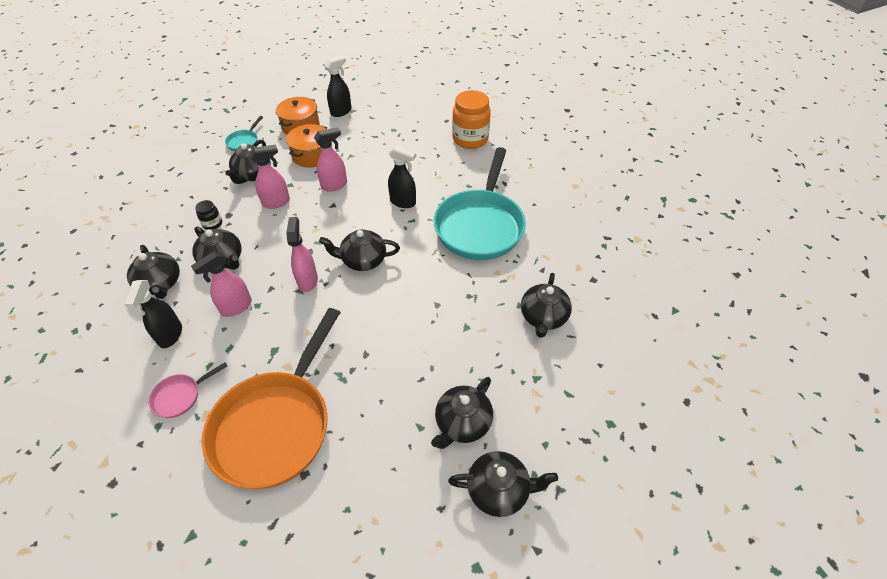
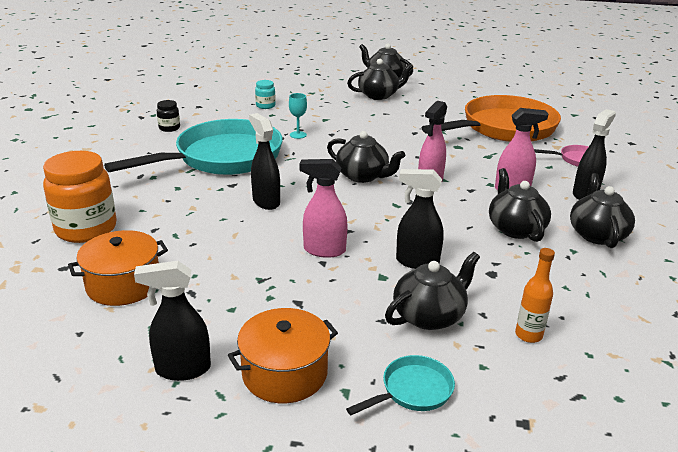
camera: 145 degrees left, 20 degrees down
(198, 186) = (528, 335): none -> orange bottle
(212, 224) = (518, 271): black jar -> black jar (169, 128)
(276, 202) = (416, 262): pink spray bottle -> black spray bottle
(312, 155) = (315, 306): orange pot -> orange pot (123, 284)
(462, 286) = (298, 135): none -> turquoise goblet
(543, 317) = (265, 106): black teapot -> turquoise jar

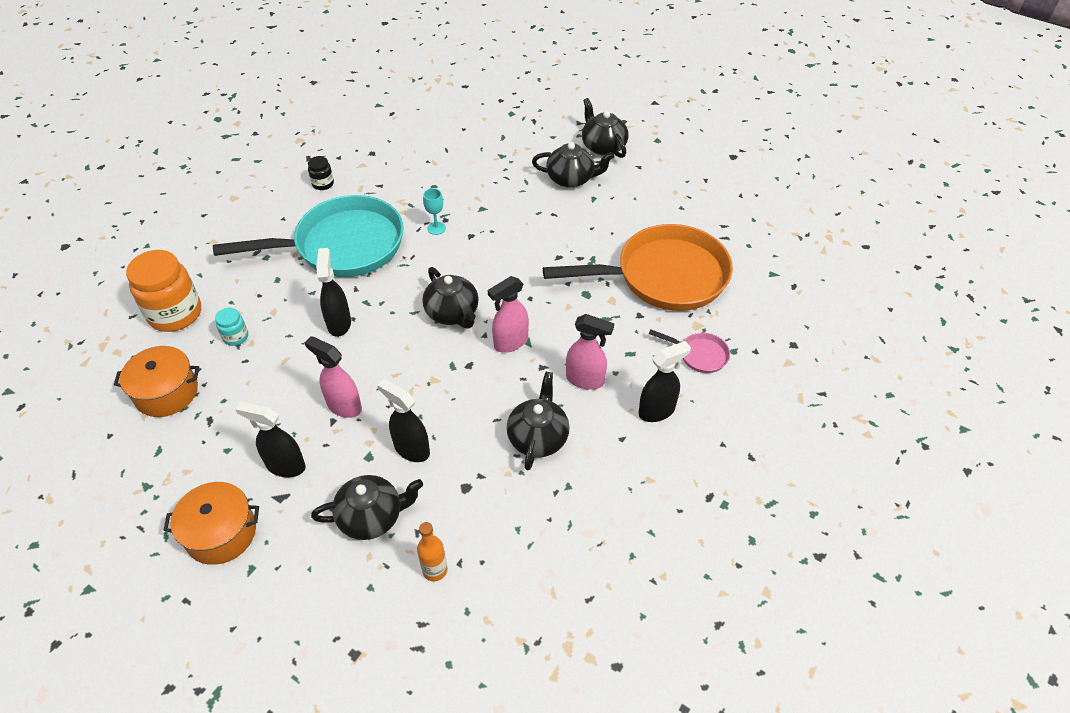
camera: 25 degrees right, 20 degrees up
(182, 369) = (155, 500): black spray bottle -> black spray bottle (285, 465)
(265, 106) = (437, 169): turquoise jar -> turquoise jar (236, 337)
(413, 390) = (298, 588): turquoise pan -> none
(596, 234) = (612, 473): black teapot -> none

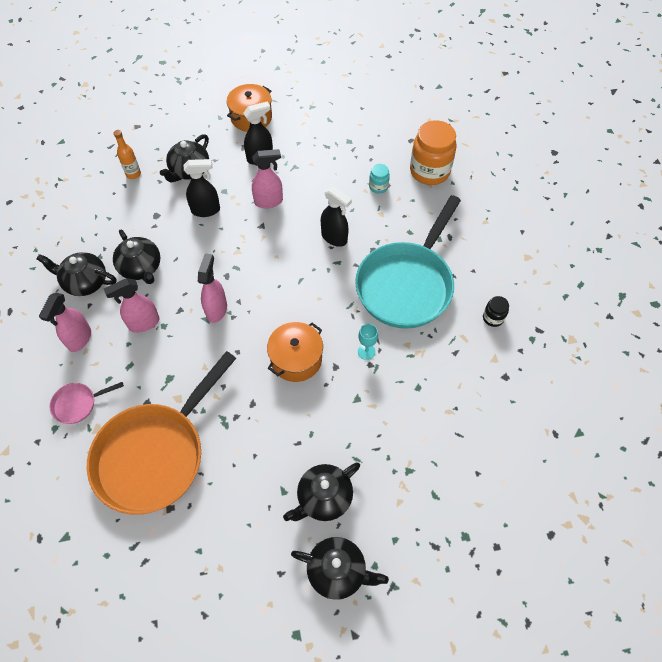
camera: 135 degrees right, 10 degrees up
(166, 392) = (367, 140): orange pot -> orange pot (296, 359)
(453, 313) = (275, 299): black teapot -> black teapot (85, 282)
(657, 411) = (79, 339): black spray bottle -> pink spray bottle

